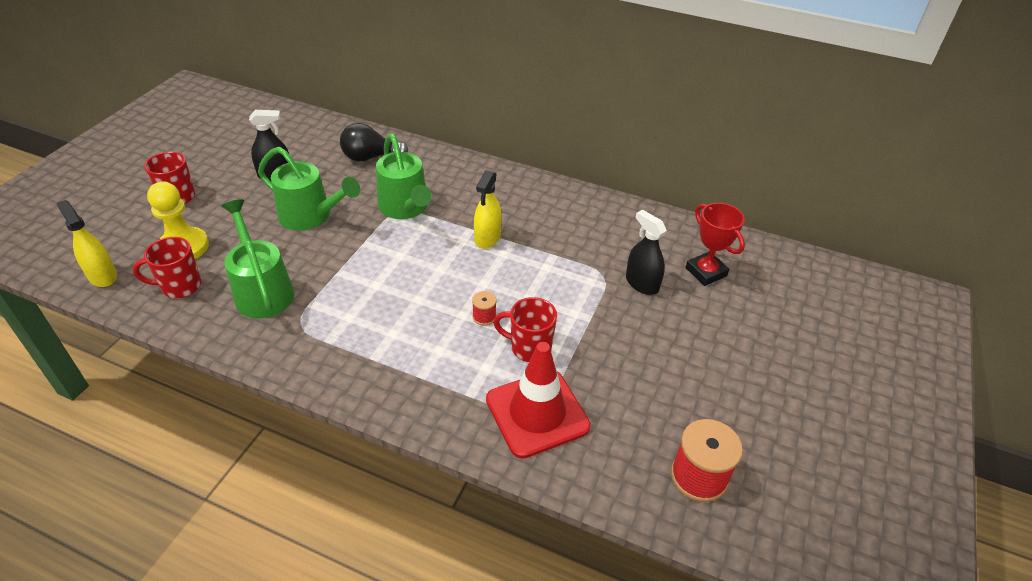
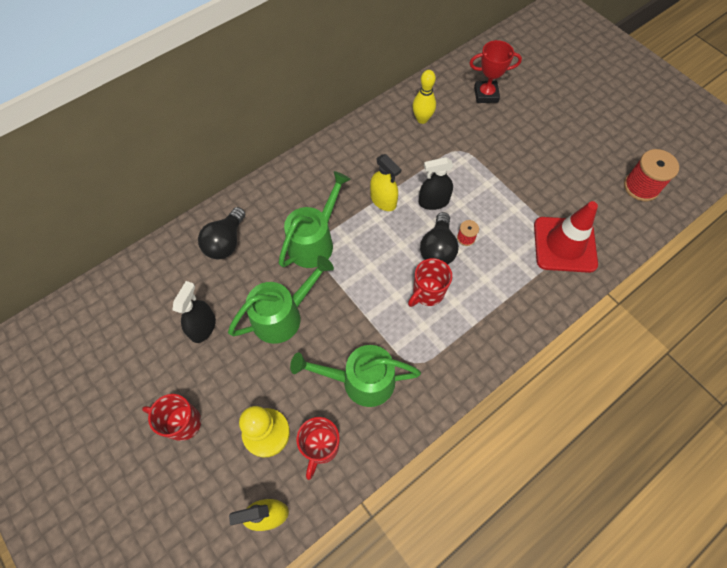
camera: 60 degrees left, 20 degrees up
(405, 208) = (314, 241): green watering can -> green watering can turned 60 degrees counterclockwise
(454, 298) = (438, 249): none -> black light bulb
(529, 347) = (507, 224): red mug -> red mug (427, 293)
(620, 232) = (422, 119): none -> yellow bowling pin
(642, 283) = (479, 133): black spray bottle -> black spray bottle (433, 202)

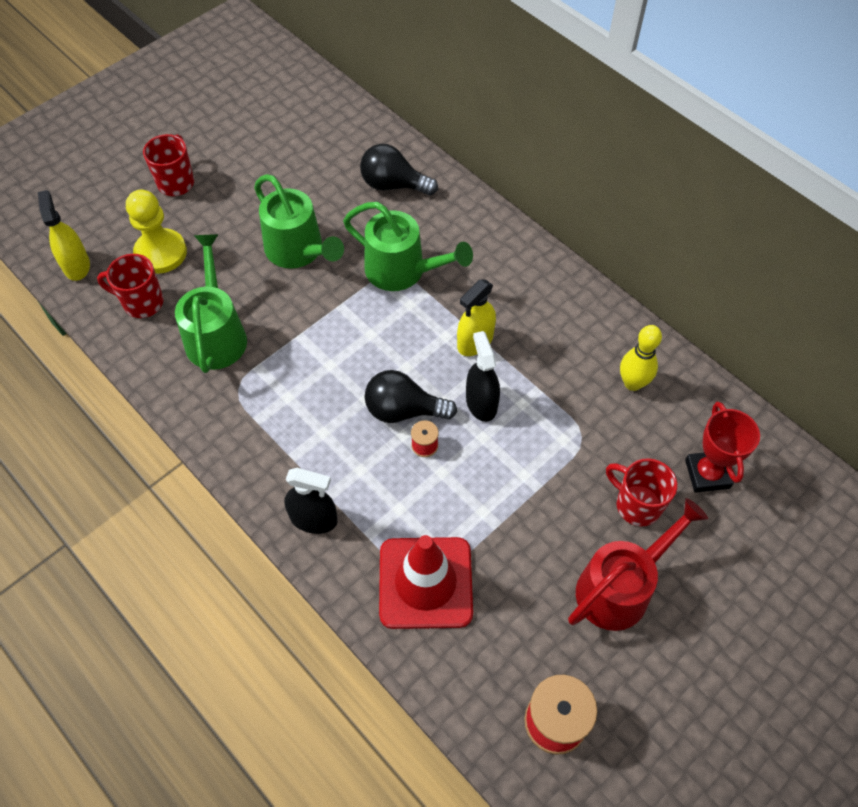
camera: 85 degrees right, 5 degrees down
(203, 327) = (283, 182): black spray bottle -> black spray bottle (313, 519)
(427, 293) = (335, 400): red mug -> red mug (636, 505)
(559, 145) = (620, 587): none -> red watering can

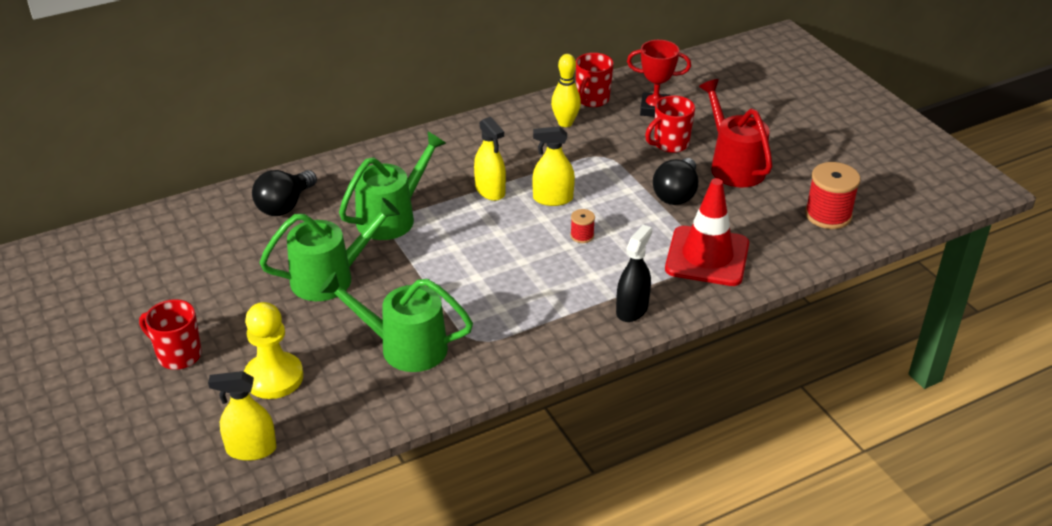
camera: 75 degrees left, 20 degrees down
(142, 302) = (335, 398): red mug -> red mug (592, 100)
(403, 410) = (543, 241): black light bulb -> black light bulb (676, 194)
(481, 403) = (553, 199): black spray bottle -> yellow spray bottle

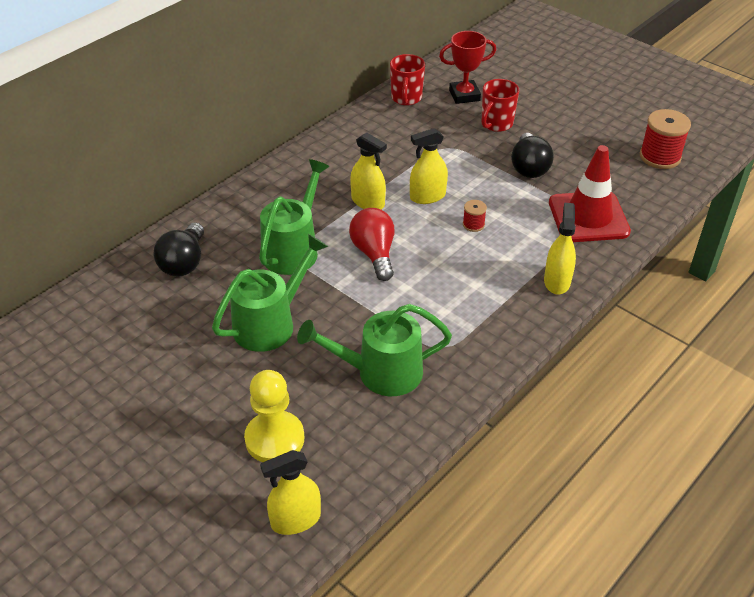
camera: 20 degrees left, 5 degrees up
(178, 355) = (165, 444): red mug -> none
(466, 240) = (374, 254): none -> red light bulb
(565, 123) = (396, 124): yellow bowling pin -> none
(632, 309) = (557, 281): black spray bottle -> yellow spray bottle
(733, 165) = (559, 131): red watering can -> none

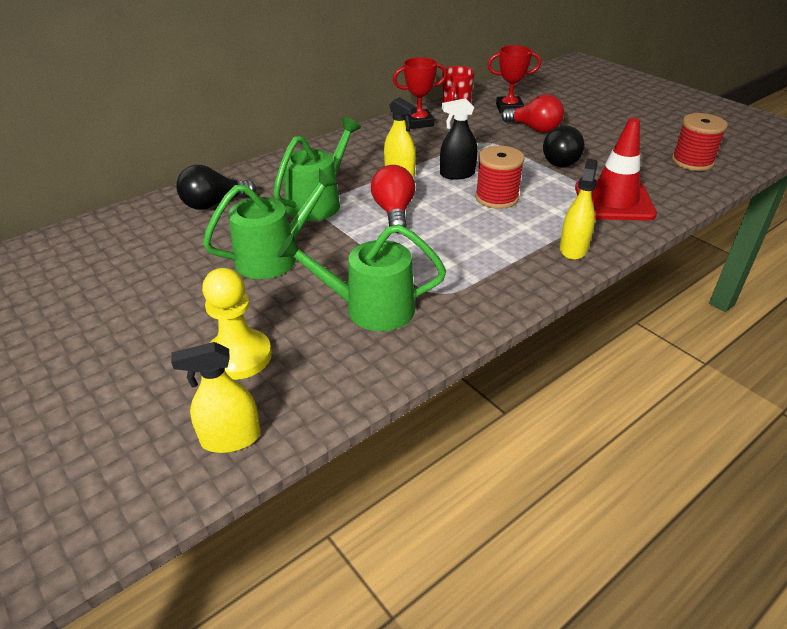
camera: 10 degrees right, 5 degrees down
(184, 263) = (214, 204): black light bulb -> black light bulb turned 45 degrees clockwise
(371, 125) = (419, 122): none -> red trophy
(427, 196) = (457, 174): yellow spray bottle -> black spray bottle
(473, 224) = (496, 198): red spool -> red spool, size x2.00
(496, 124) = (534, 129): red mug -> red light bulb

